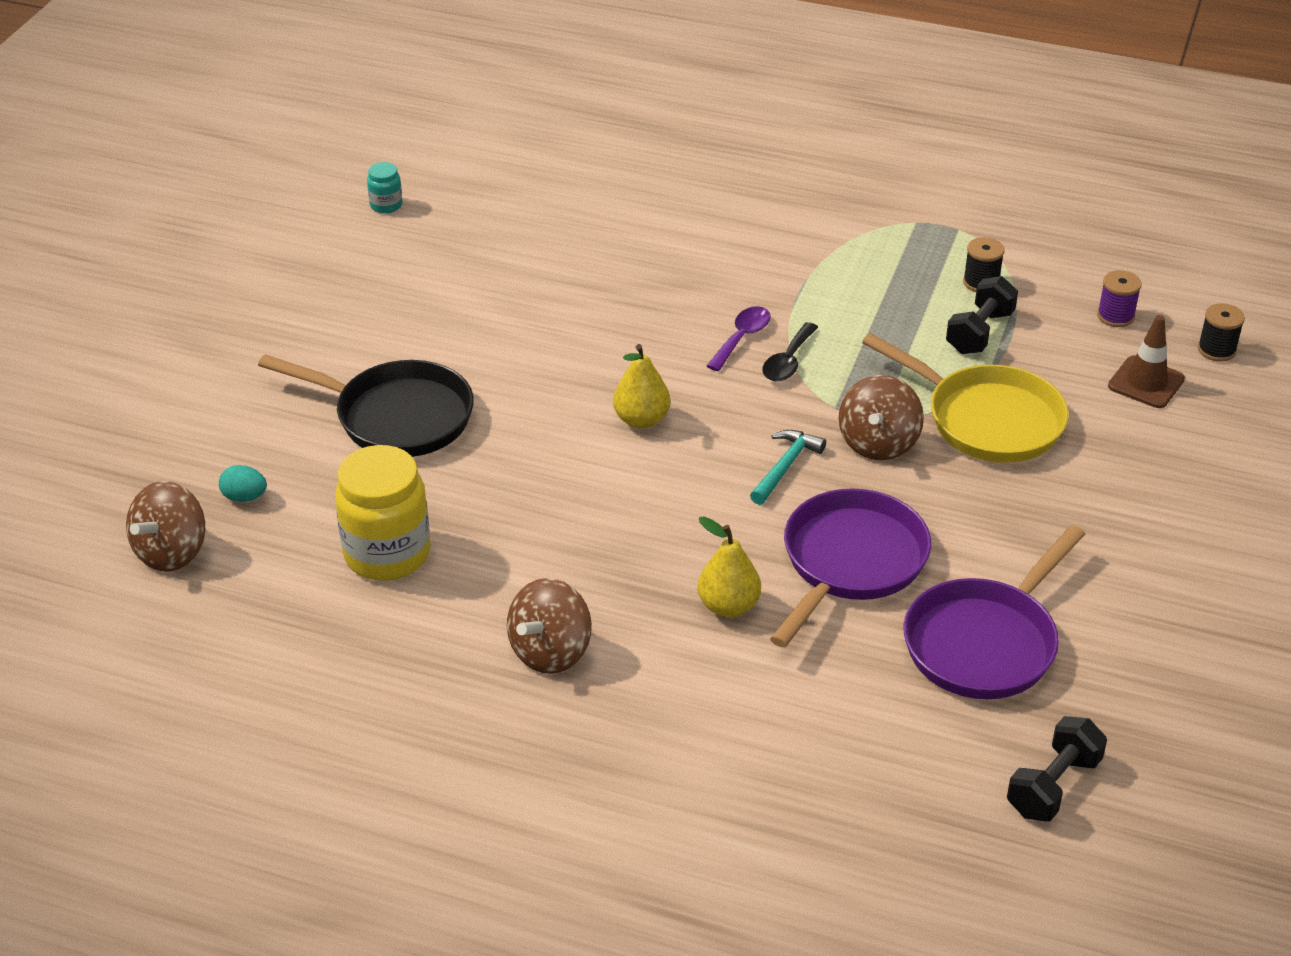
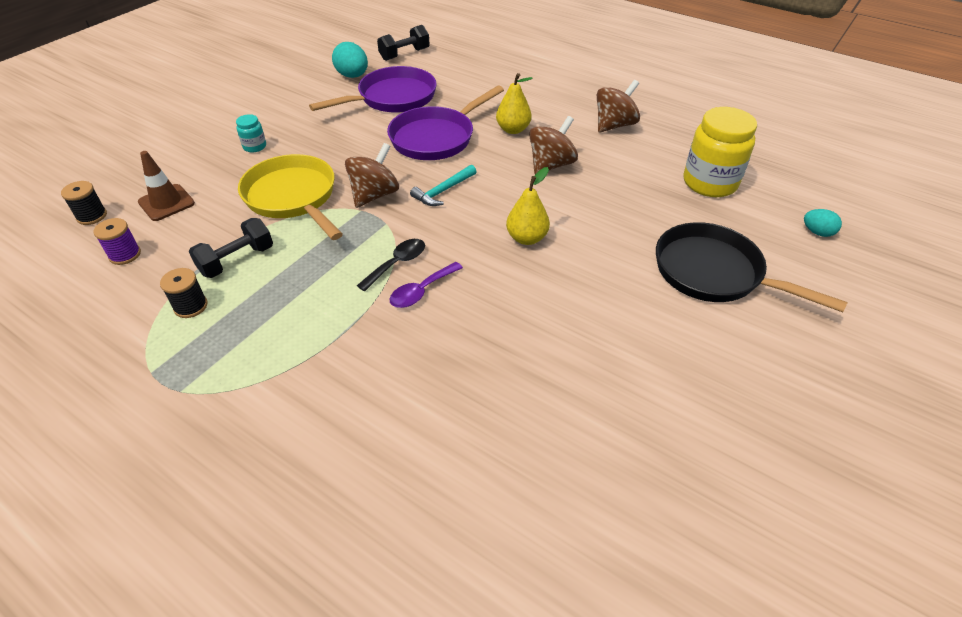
camera: 165 degrees left, 5 degrees up
(172, 552) = (854, 206): brown spinning top -> brown spinning top (551, 165)
(386, 205) = (761, 566): turquoise jar -> turquoise jar (255, 147)
(1107, 690) = (352, 76): none -> turquoise egg

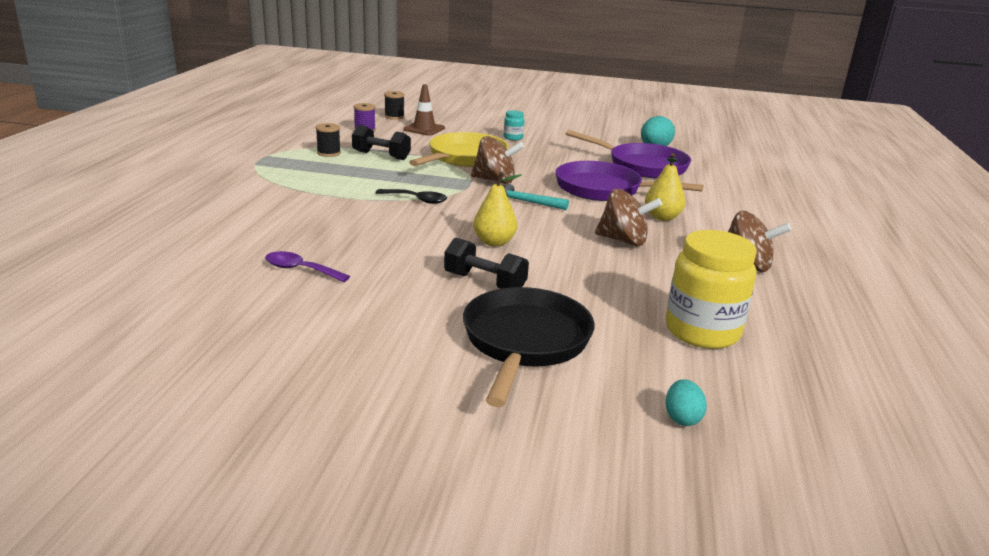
camera: 65 degrees right, 20 degrees down
(404, 54) = (722, 159): black dumbbell -> black dumbbell (484, 283)
(421, 291) = (391, 212): purple spoon -> purple spoon (300, 270)

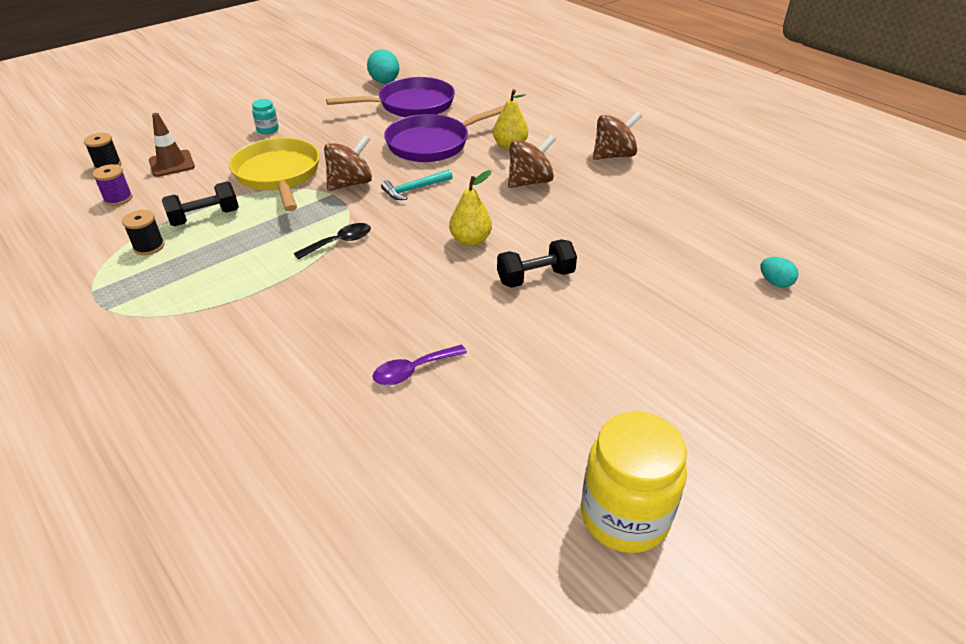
camera: 50 degrees left, 15 degrees up
(525, 342) = (640, 301): black pan -> none
(702, 331) = (684, 220): yellow jar -> yellow jar (624, 516)

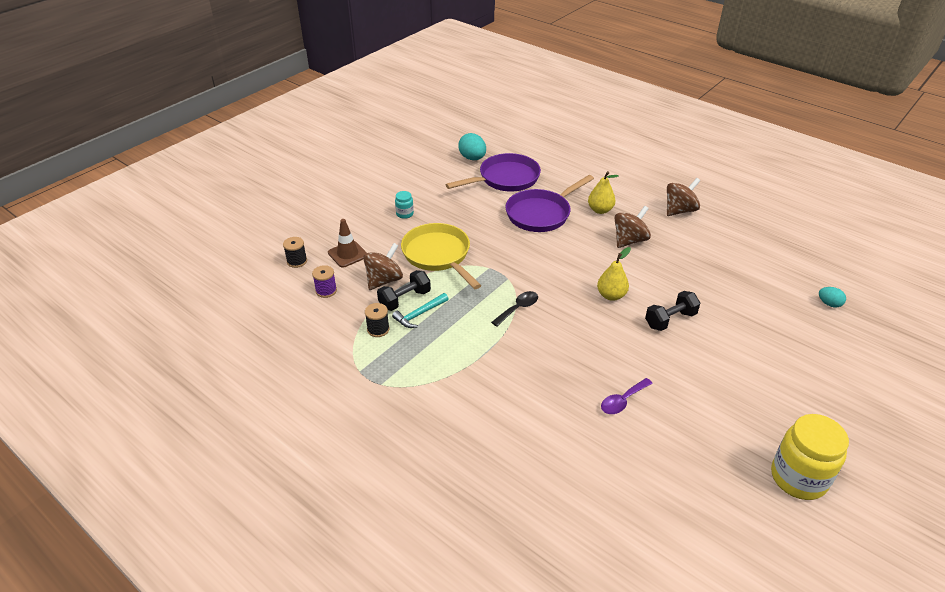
camera: 10 degrees left, 0 degrees up
(350, 183) = (497, 257): brown spinning top -> brown spinning top (384, 280)
(414, 189) = (548, 256): turquoise hammer -> turquoise hammer (419, 314)

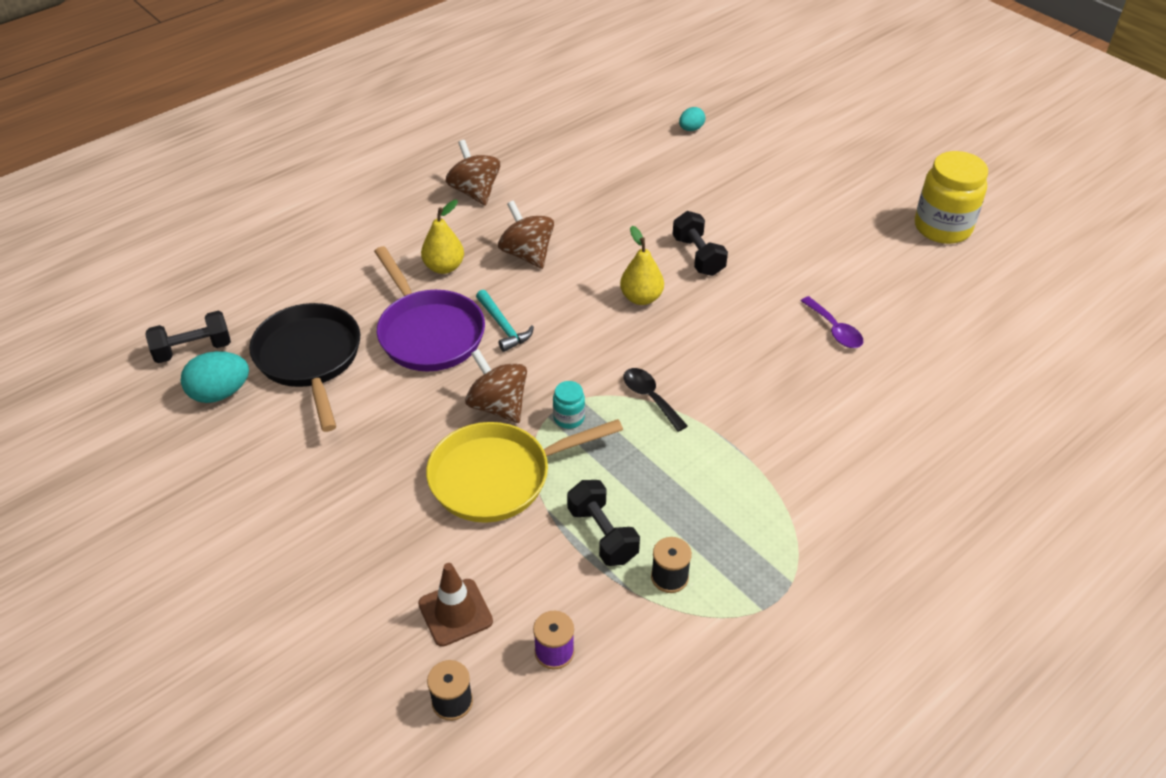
camera: 80 degrees left, 5 degrees up
(384, 280) = (546, 560): brown spinning top -> brown spinning top (498, 406)
(404, 214) = (359, 513): turquoise jar -> turquoise jar (569, 418)
(419, 314) = (642, 518): turquoise hammer -> turquoise hammer (503, 326)
(499, 144) = (193, 350): none -> black dumbbell
(505, 179) = (310, 359): purple pan -> black pan

